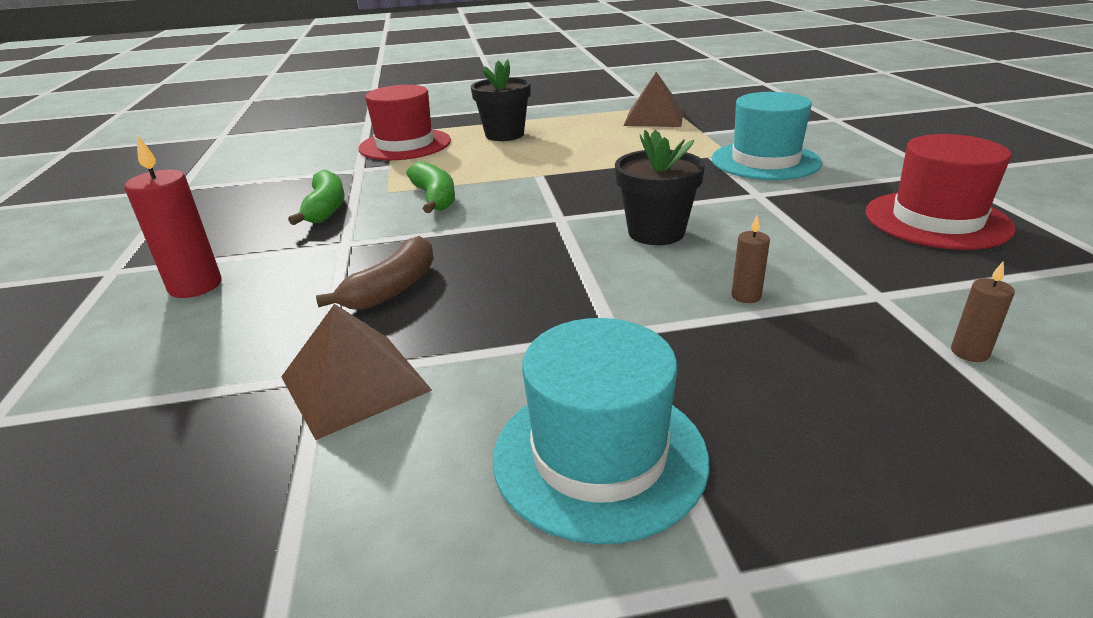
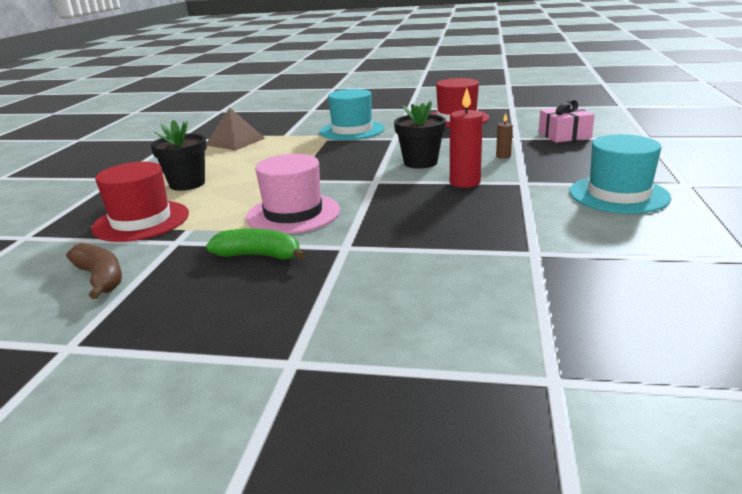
camera: 70 degrees left, 5 degrees down
(195, 286) = (370, 308): red candle -> red candle (465, 182)
(355, 383) = (546, 243): brown pyramid -> none
(393, 288) = (436, 231): brown banana -> brown banana (100, 278)
(435, 198) = (293, 214): green banana -> pink hat
(969, 352) = (564, 135): brown candle -> pink gift

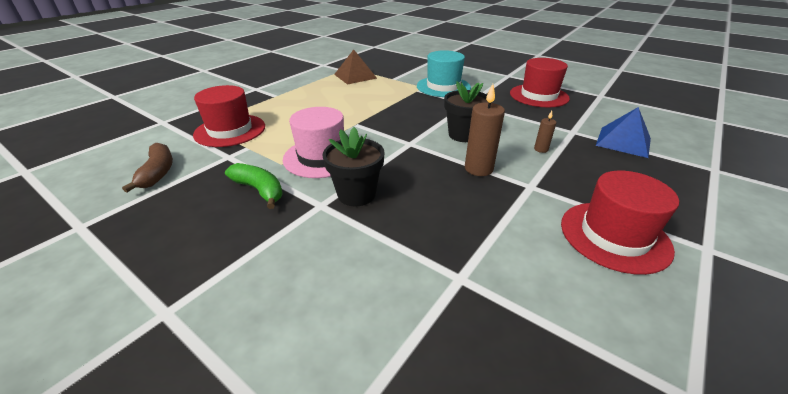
camera: 25 degrees right, 10 degrees up
(187, 184) = (288, 106): black flower pot -> black flower pot (356, 194)
(465, 182) = (478, 169): red candle -> brown candle
(564, 135) = (623, 141): pink gift -> blue pyramid
(618, 195) = (614, 236): turquoise hat -> red hat

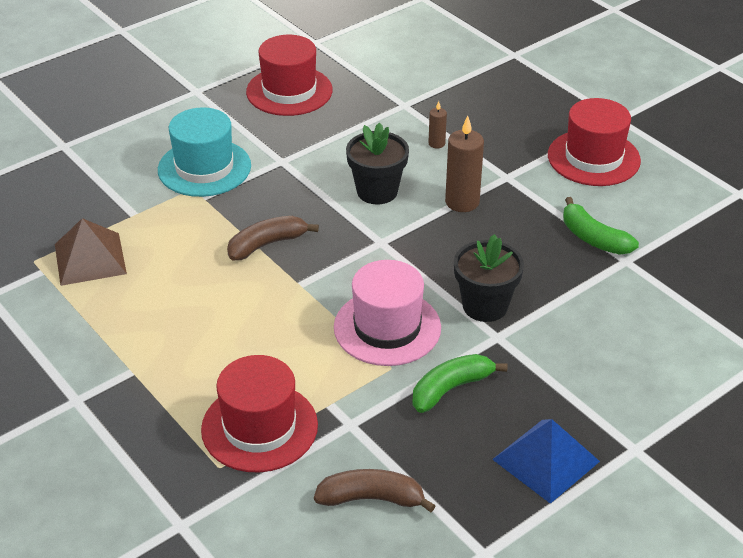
camera: 75 degrees left, 5 degrees up
(387, 110) = (267, 244): none -> brown banana
(481, 248) = (593, 238): none -> green banana
(623, 141) = (441, 81): blue pyramid -> blue pyramid (546, 460)

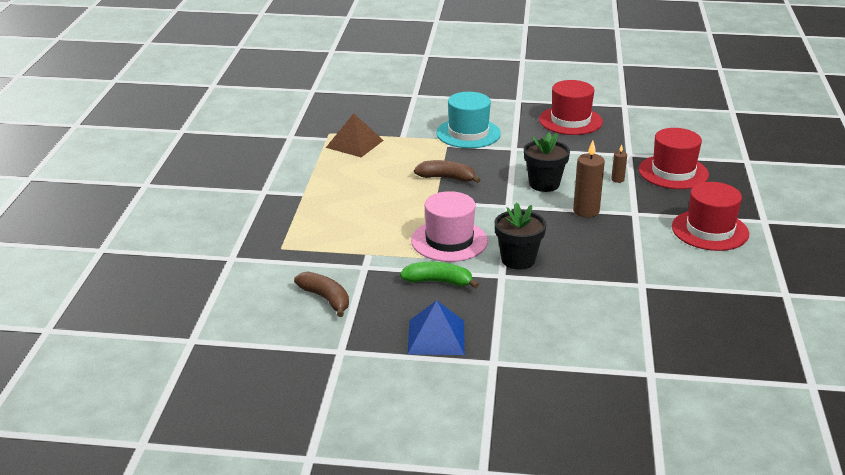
camera: 45 degrees right, 10 degrees down
(259, 427) = (322, 244): red hat -> red hat (673, 172)
(593, 238) = (639, 265): green banana -> none

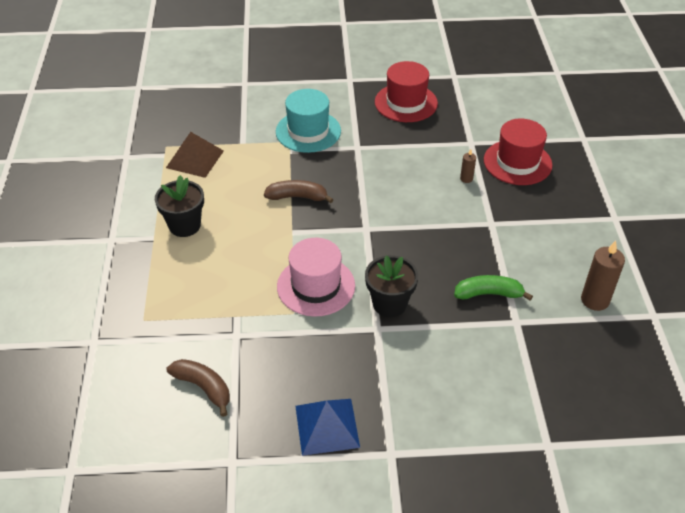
camera: 10 degrees left, 15 degrees up
(438, 282) = (315, 346): green banana -> green banana (488, 294)
(544, 184) = (396, 194): black flower pot -> black flower pot (185, 225)
(586, 211) = (444, 226): brown candle -> brown candle (595, 300)
(710, 230) = (567, 238): red hat -> none

